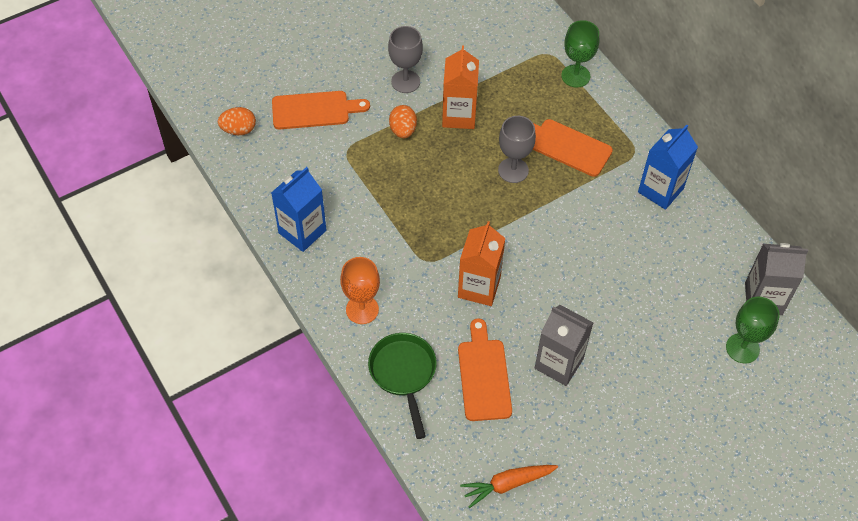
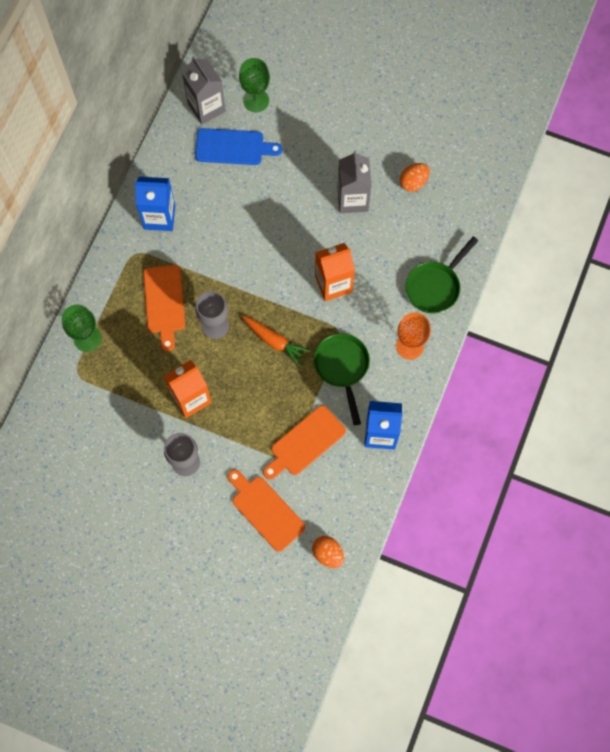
camera: 125 degrees left, 15 degrees up
(389, 241) = (342, 368): none -> green pan
(403, 130) = (236, 429): orange egg -> orange egg (413, 182)
(484, 375) = (397, 238): orange cutting board -> orange cutting board (305, 443)
(507, 484) = (459, 178): orange carrot -> orange carrot (274, 341)
(697, 294) = (233, 147): none -> blue cutting board

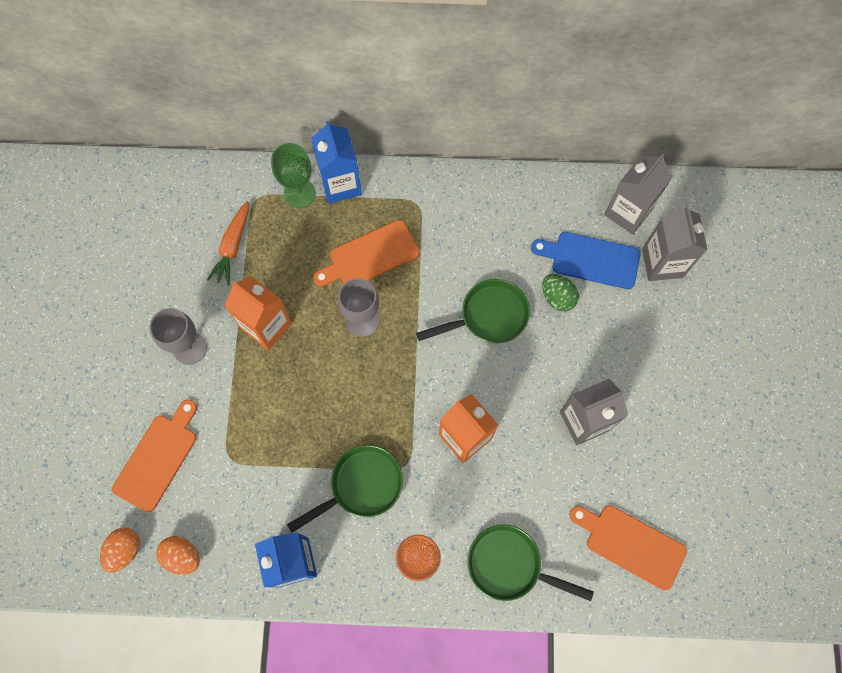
camera: 70 degrees right, 0 degrees up
(159, 217) = (471, 213): blue carton -> blue carton (340, 184)
(233, 147) = (591, 259): blue cutting board -> blue cutting board turned 120 degrees clockwise
(248, 234) = (488, 316): none -> green pan
(253, 181) = (557, 297): none -> green egg
(256, 100) = (662, 263): green goblet -> grey carton
(274, 341) = (367, 394): orange carrot -> orange carrot (233, 246)
(305, 443) = (253, 474): orange cutting board -> orange cutting board (631, 544)
(413, 182) = (639, 488): orange egg -> orange egg (182, 556)

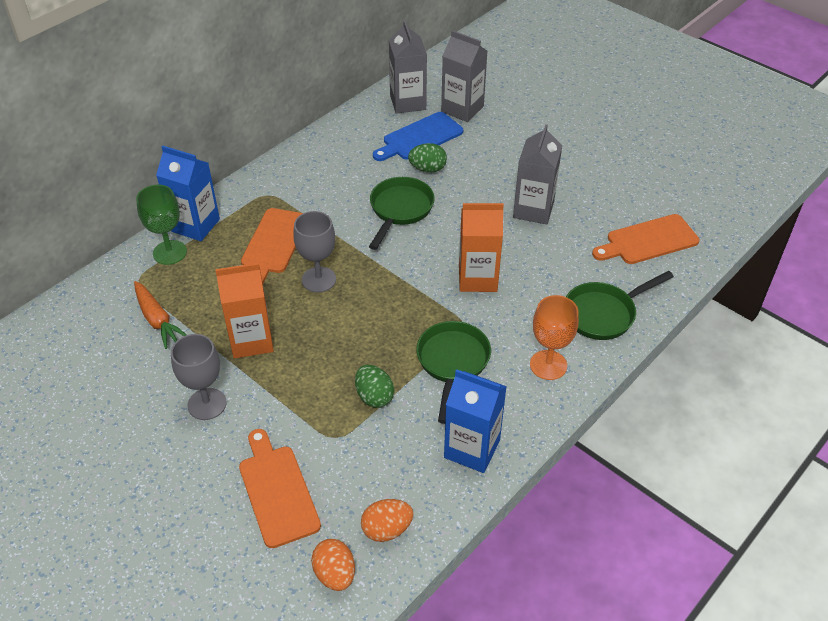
camera: 50 degrees left, 25 degrees down
(285, 455) = (374, 396): none -> green egg

